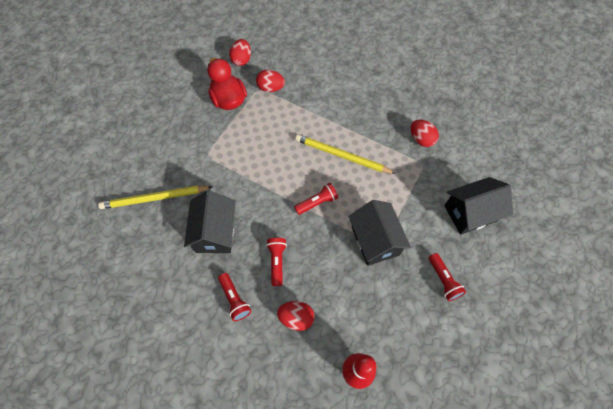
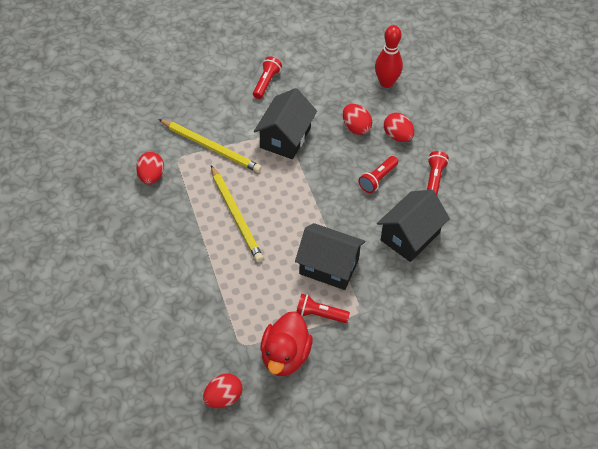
camera: 140 degrees left, 10 degrees down
(155, 198) = (443, 306): yellow pencil -> yellow pencil (211, 147)
(270, 88) = (228, 335): red egg -> red egg (356, 127)
(317, 202) = (300, 196): red flashlight -> red flashlight (319, 314)
(470, 213) = (190, 102): black house -> black house (329, 267)

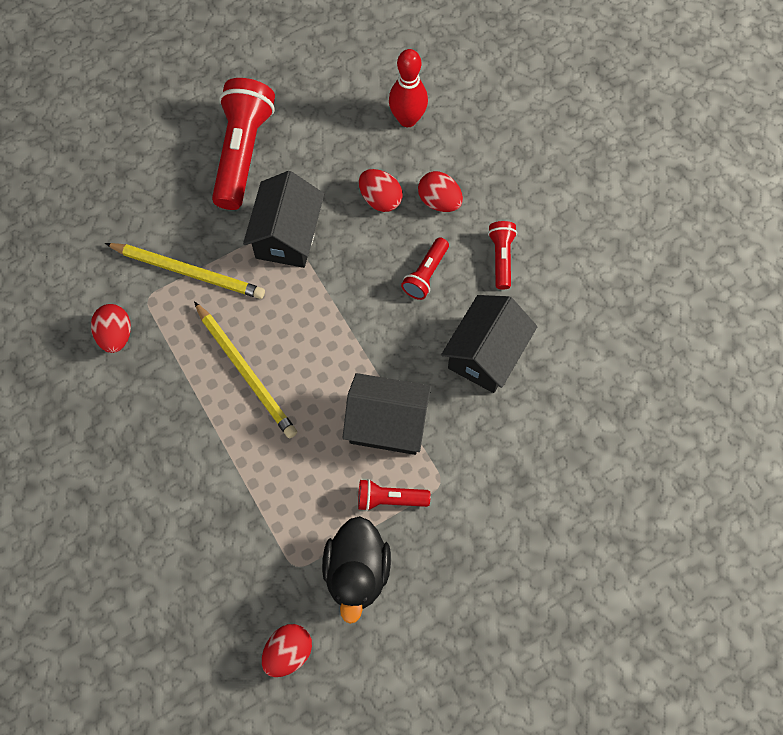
camera: 10 degrees left, 15 degrees up
(266, 82) = (242, 152): red flashlight -> red flashlight, size x1.98
(285, 357) = (357, 572): red duck -> black duck

